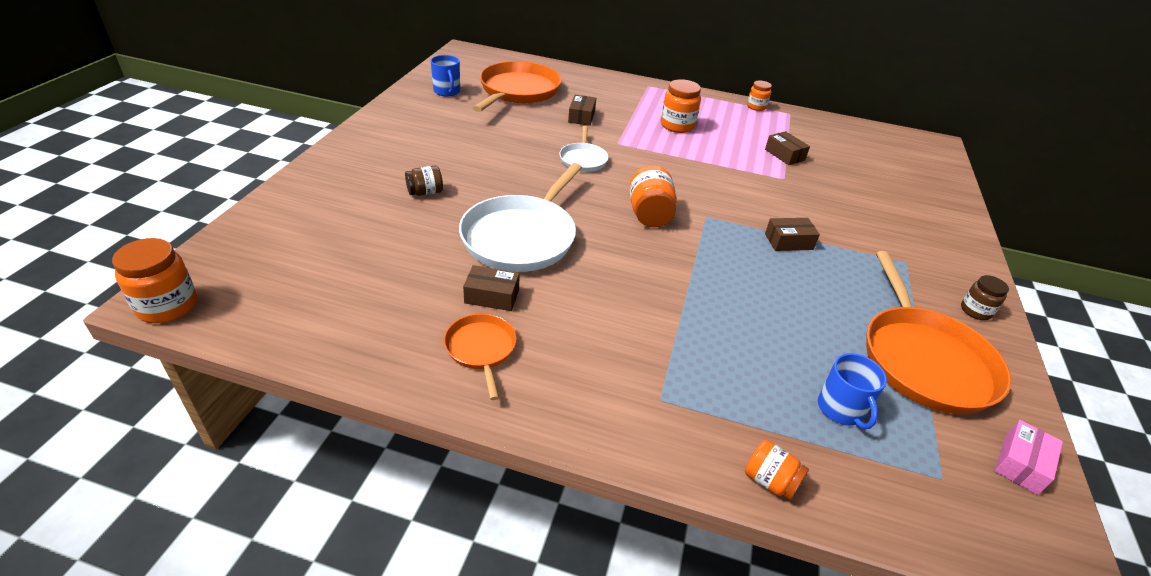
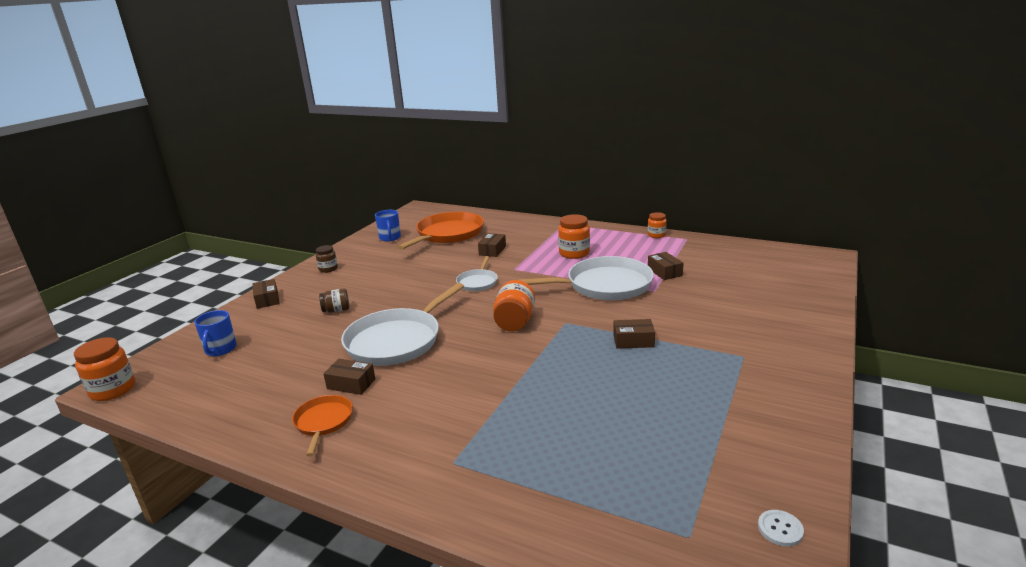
camera: 15 degrees right, 15 degrees down
(325, 174) = (267, 300): none -> brown box
(728, 169) = (604, 285): none -> white pan
(770, 481) = (519, 530): orange jar -> none
(841, 409) = (616, 476): blue mug -> blue mug (220, 349)
(924, 360) = (720, 437): orange pan -> none
(975, 311) = (797, 397): brown jar -> brown jar (328, 269)
(1021, 464) = (780, 529): pink box -> white button

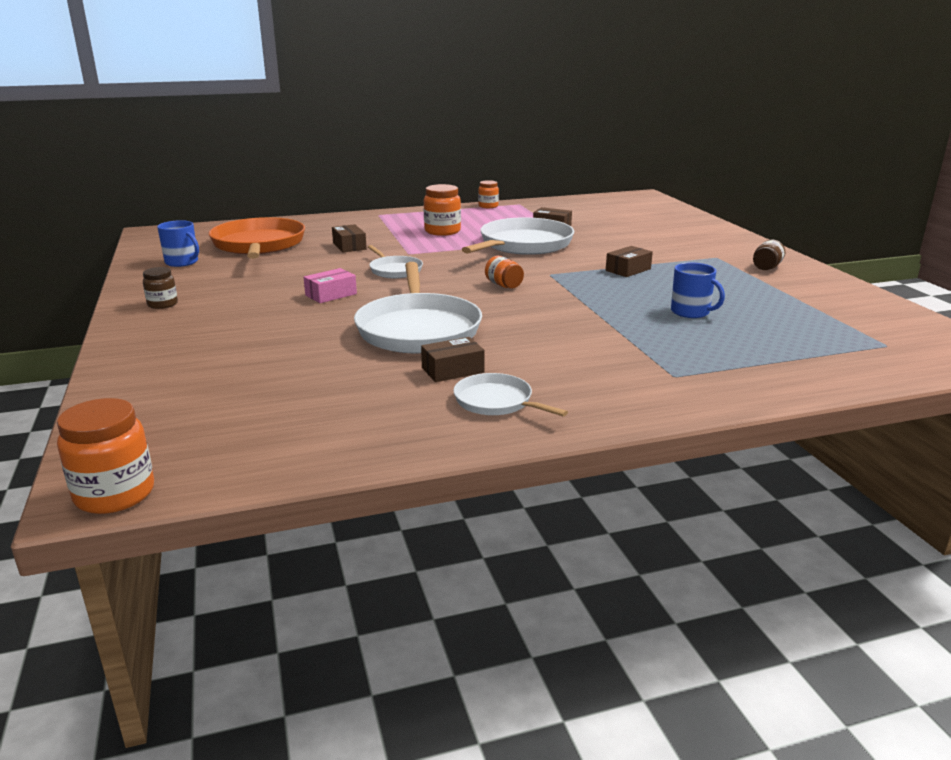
camera: 45 degrees left, 0 degrees up
(220, 349) = (195, 405): blue mug -> blue mug (691, 312)
(267, 300) = (141, 350): brown box -> none
(323, 422) = (496, 402): orange pan -> white pan
(336, 310) = (277, 330): brown jar -> brown jar (766, 267)
(408, 291) = (331, 294): none -> pink box
(515, 322) = (504, 285): orange jar -> orange jar, size x0.62
(780, 529) = (913, 323): white button -> none

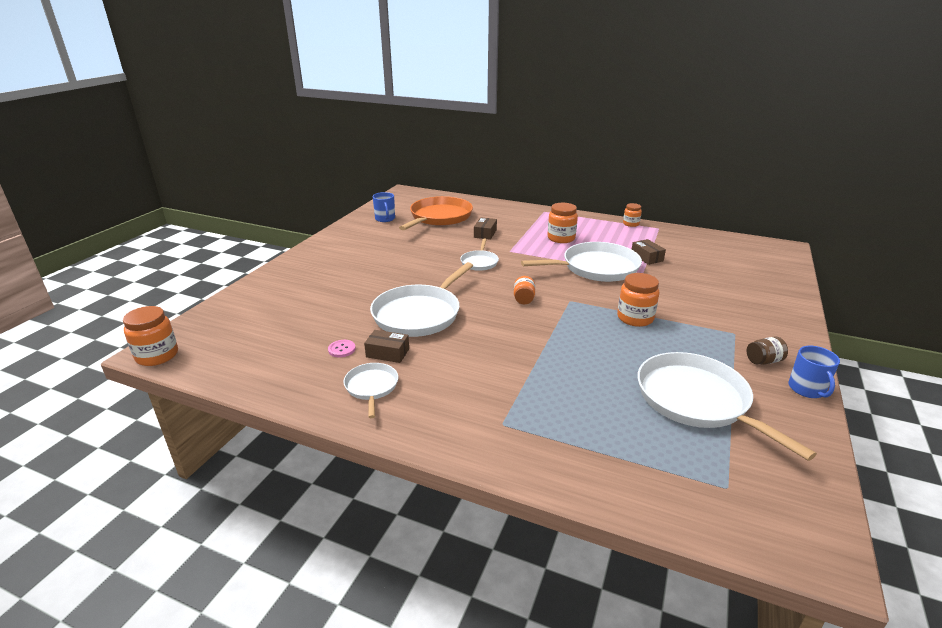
camera: 40 degrees right, 5 degrees up
(162, 304) = (334, 246): brown jar -> none
(331, 294) = (417, 269): pink box -> none
(391, 386) = (342, 349): none -> pink button
(628, 270) = (635, 318): brown box -> orange jar
(691, 312) = (614, 376): blue mug -> blue mug (807, 389)
(774, 305) = (696, 400): none -> white pan

